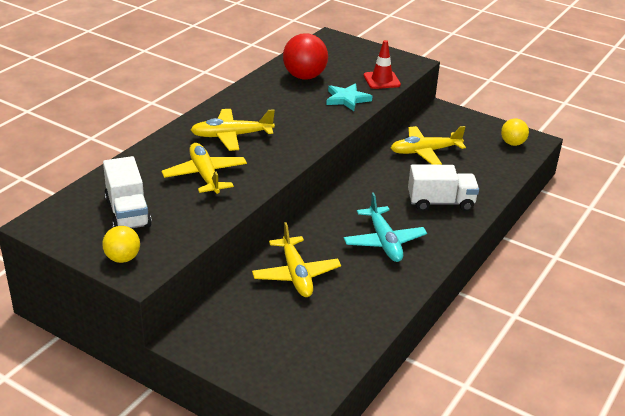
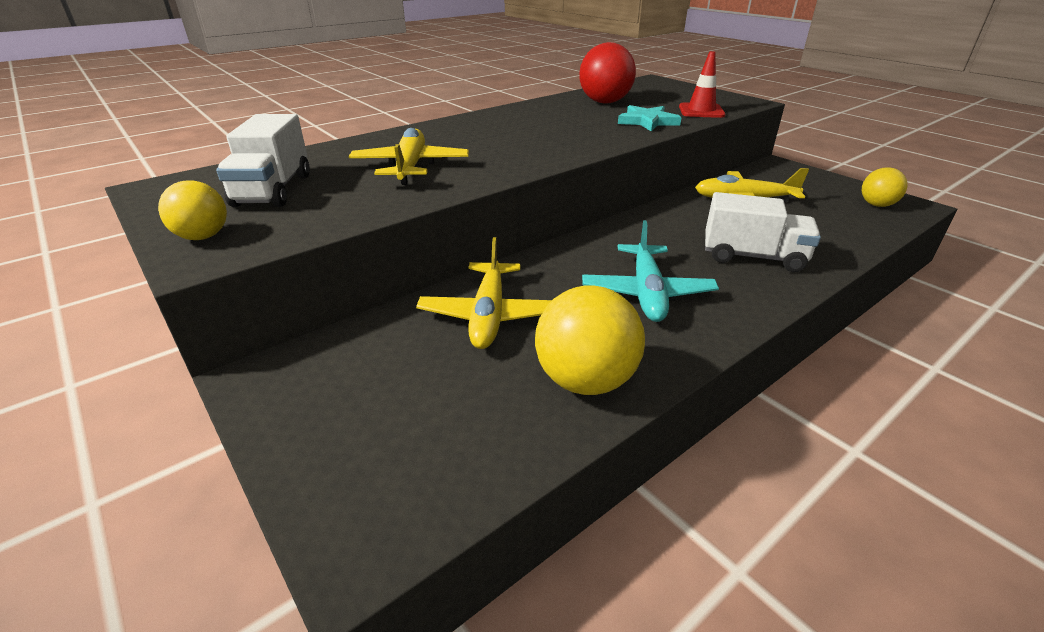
camera: 20 degrees right, 0 degrees up
(231, 136) = (477, 138): yellow plane -> none
(370, 304) = (585, 380): none -> yellow ball

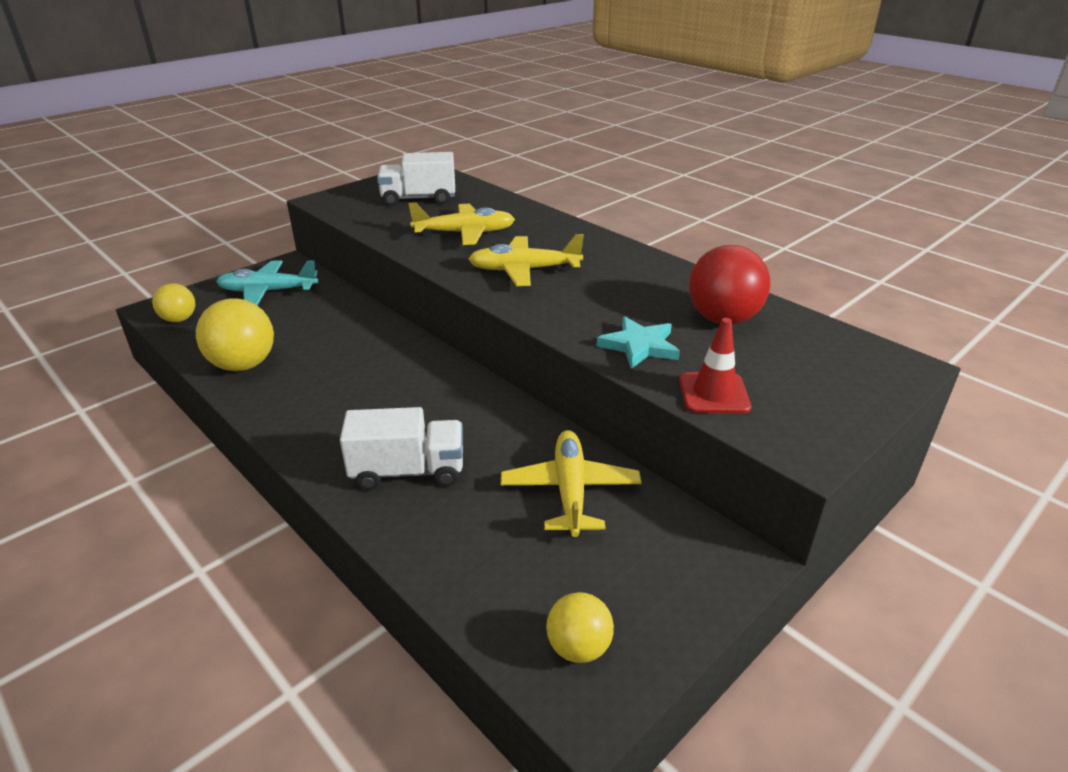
camera: 85 degrees right, 0 degrees up
(203, 236) = (350, 195): yellow ball -> yellow ball (179, 319)
(489, 315) = (331, 325): yellow plane -> yellow plane (524, 270)
(647, 293) = (347, 396): turquoise plane -> turquoise plane (268, 291)
(753, 256) = (408, 471): white truck -> white truck turned 105 degrees counterclockwise

